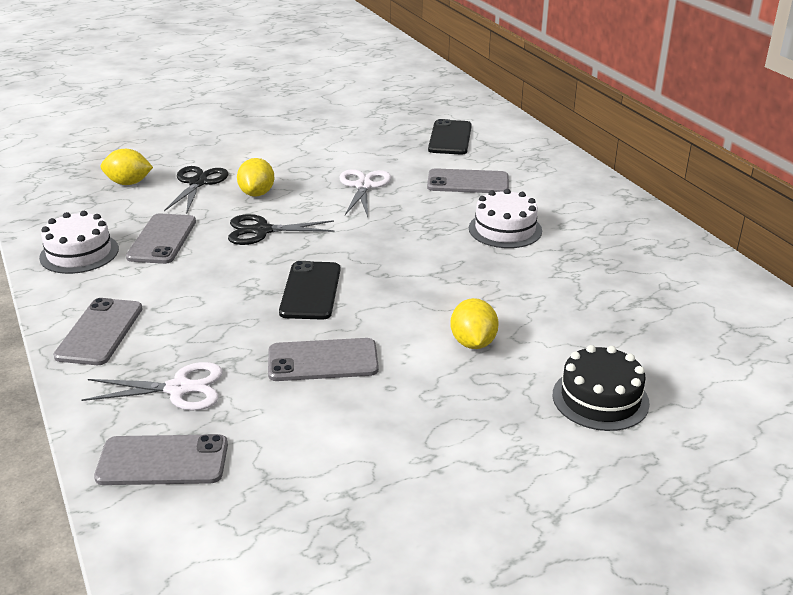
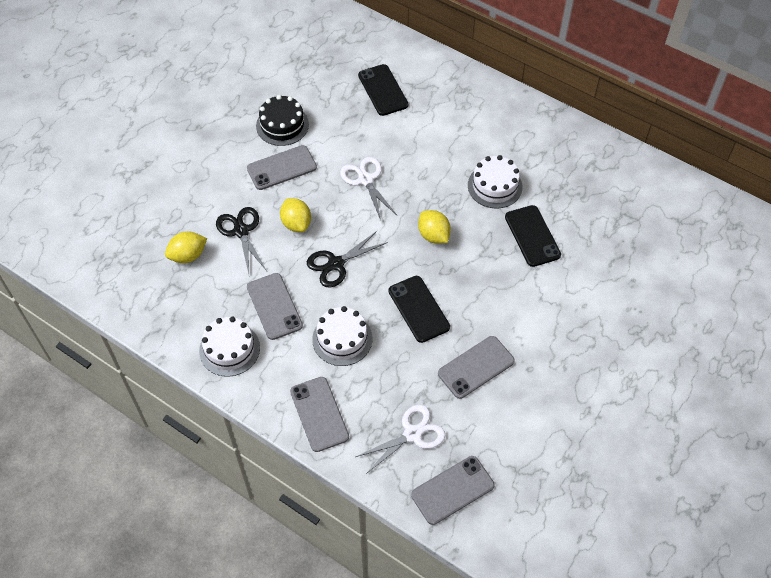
camera: 30 degrees left, 25 degrees up
(199, 284) = (342, 339): none -> white cake
(468, 182) = (434, 142): grey phone -> grey phone (282, 168)
(473, 343) = (549, 307): yellow lemon -> yellow lemon (433, 235)
(512, 279) = (532, 236): none -> black phone
(600, 399) = (645, 319): black cake -> black cake (282, 125)

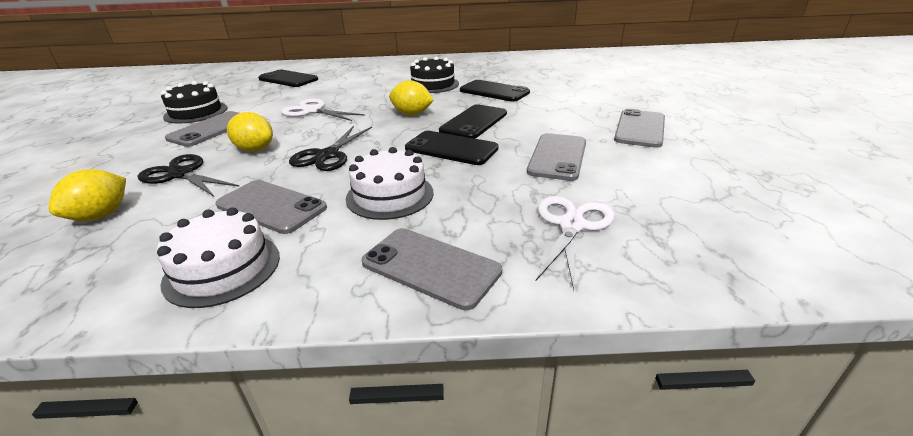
camera: 35 degrees left, 25 degrees down
(452, 490) = (691, 246): grey phone -> grey phone (640, 129)
(466, 281) = (474, 122): none -> black phone
(495, 186) = (433, 84): white cake -> black cake

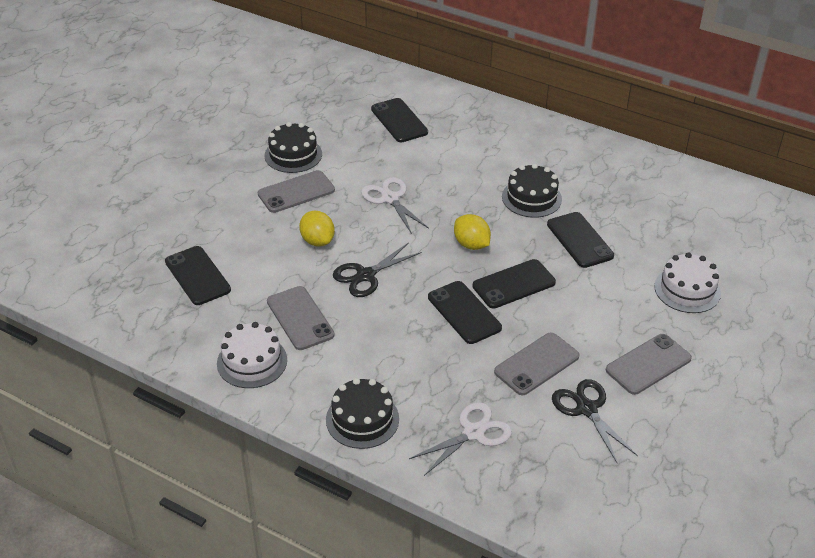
camera: 30 degrees right, 10 degrees up
(101, 215) = (197, 276): yellow lemon -> black phone
(181, 174) = (256, 250): black scissors -> black scissors (586, 409)
(390, 195) = (381, 345): white cake -> white cake (687, 290)
(430, 267) = (362, 419): grey phone -> black cake

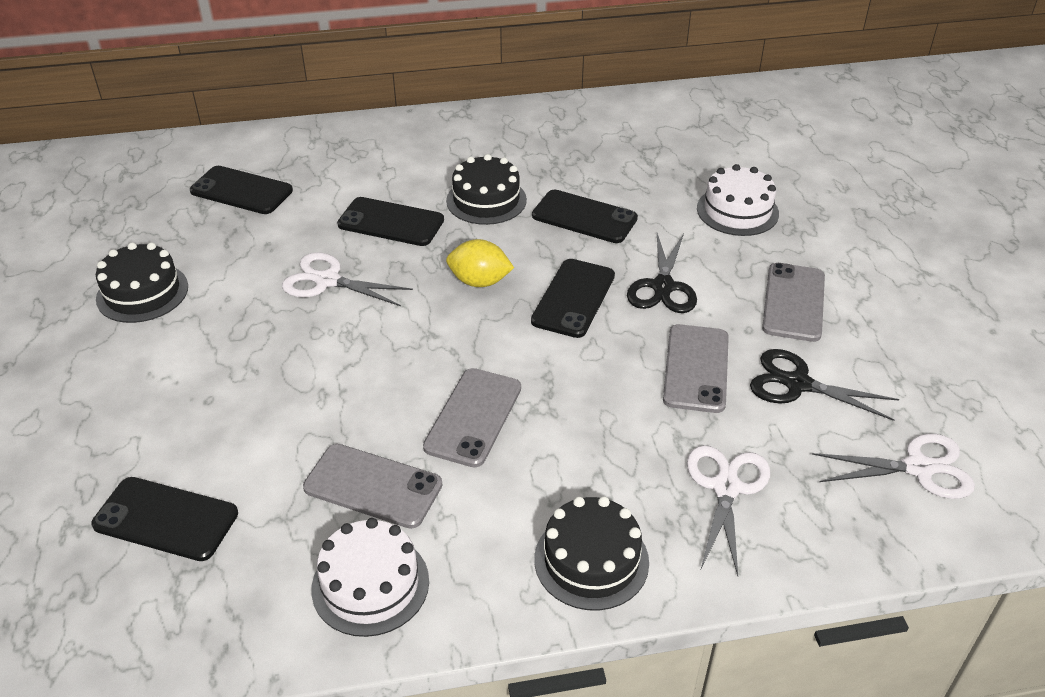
camera: 40 degrees left, 0 degrees up
(296, 192) = (196, 335): grey phone -> grey phone (473, 417)
(317, 241) = (290, 378): yellow lemon -> none
(366, 275) = (398, 384): black scissors -> black scissors (663, 287)
(464, 312) = (558, 359): black phone -> black phone (391, 222)
(598, 496) = (918, 468): none -> white scissors

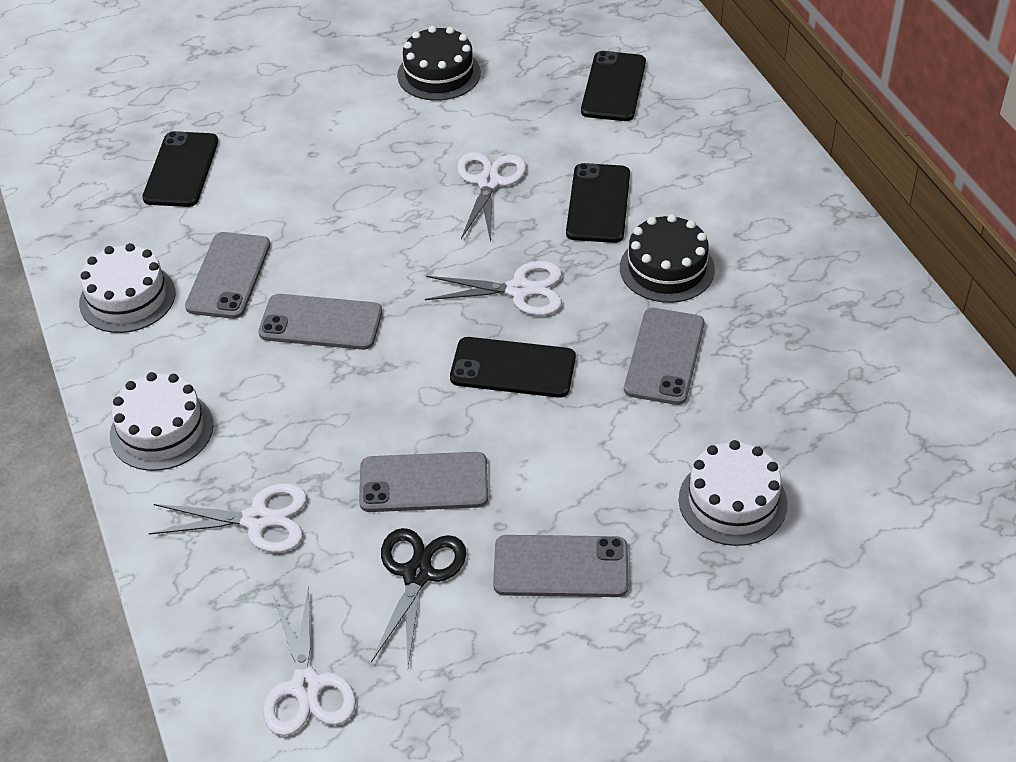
camera: 80 degrees right, 5 degrees up
(479, 281) = (519, 290): yellow lemon -> white scissors
(584, 217) = (665, 356): black phone -> grey phone
(591, 560) = (161, 430): black cake -> white cake
(663, 287) = (555, 442): black scissors -> none

